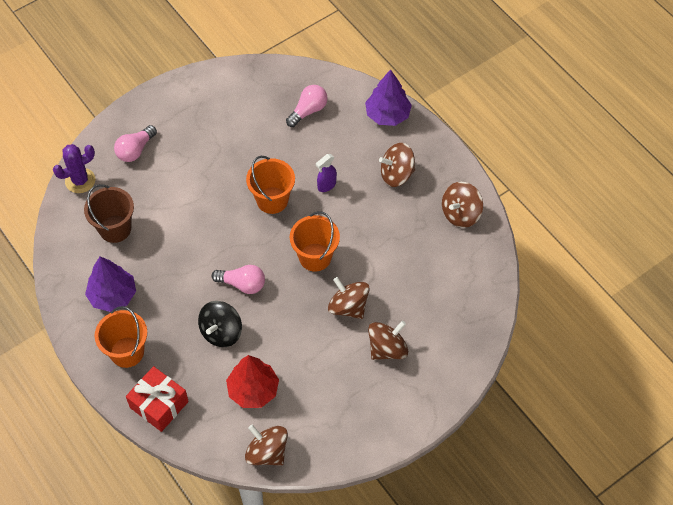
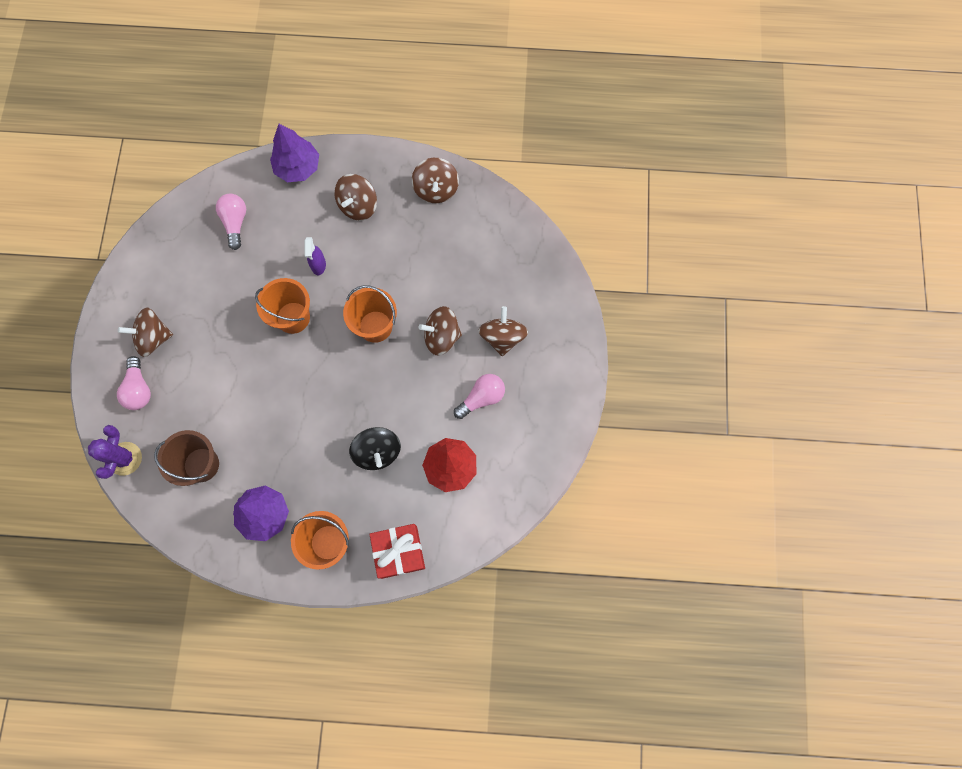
camera: 50 degrees left, 15 degrees up
(242, 284) = (349, 401): pink light bulb -> pink light bulb (481, 398)
(267, 452) = (512, 498): brown spinning top -> brown spinning top (153, 338)

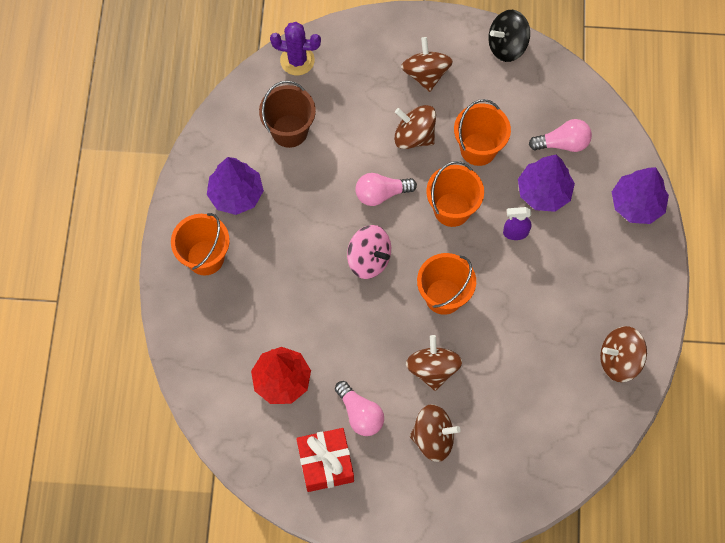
camera: 90 degrees right, 5 degrees down
(139, 389) = (370, 66): pink light bulb -> pink light bulb (381, 193)
(235, 294) = (478, 149): none -> orange bucket
(281, 241) = (543, 192): none -> purple tree
(337, 390) = (369, 259): none -> pink spinning top
(358, 206) = (592, 272): brown spinning top -> brown spinning top (414, 136)
(377, 452) = (300, 303): black spinning top -> black spinning top (507, 46)
(399, 552) = (192, 328): red gift -> red gift (325, 463)

